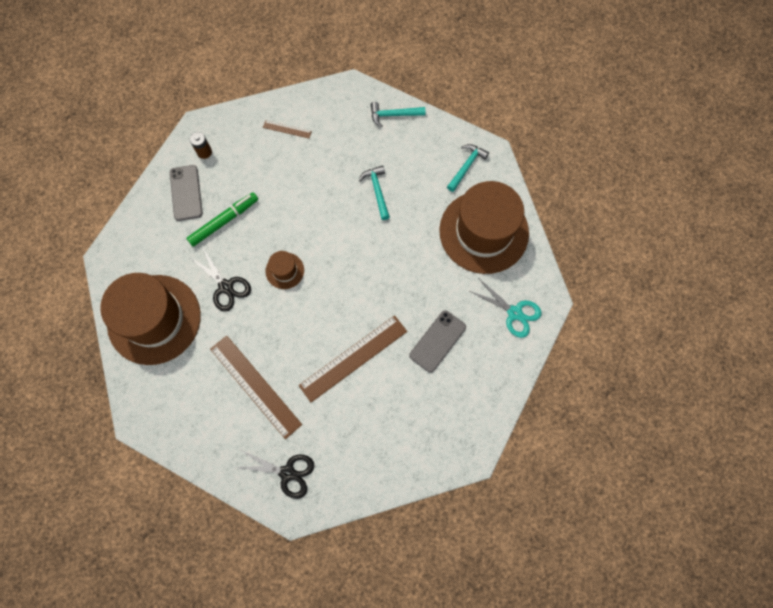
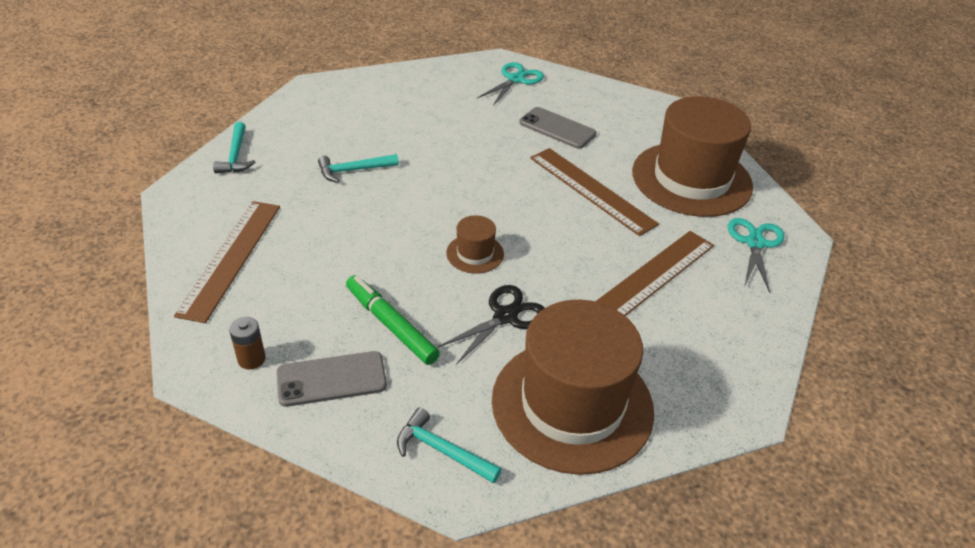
camera: 95 degrees left, 30 degrees down
(287, 129) = (231, 258): brown ruler -> brown ruler, size x2.21
(287, 473) = (755, 243): black scissors -> turquoise scissors
(466, 166) = (328, 102): turquoise hammer -> turquoise hammer (442, 450)
(483, 232) = (417, 94): brown hat -> brown hat (691, 179)

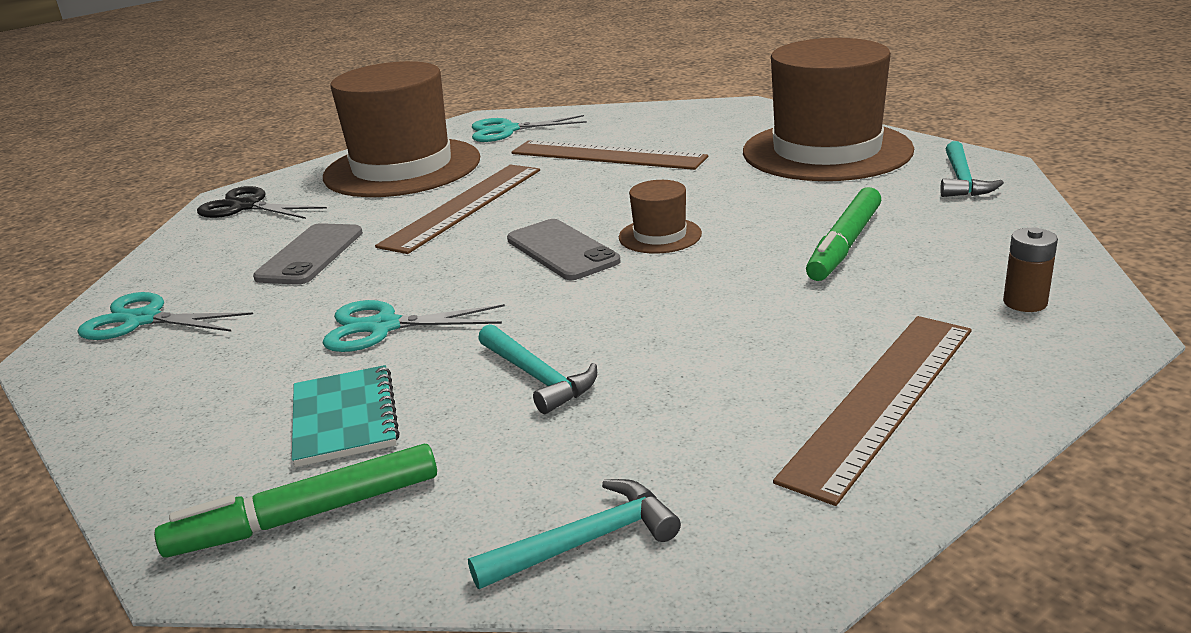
camera: 105 degrees left, 15 degrees down
(231, 258) = (881, 400): brown ruler -> brown ruler turned 45 degrees counterclockwise
(314, 105) = (307, 515): none -> green marker
(331, 379) = (970, 249): grey phone -> grey phone (562, 250)
(371, 119) = (345, 418): none -> turquoise notebook
(445, 139) = (384, 327): none -> turquoise scissors
(505, 316) = (749, 197): black scissors -> black scissors (246, 206)

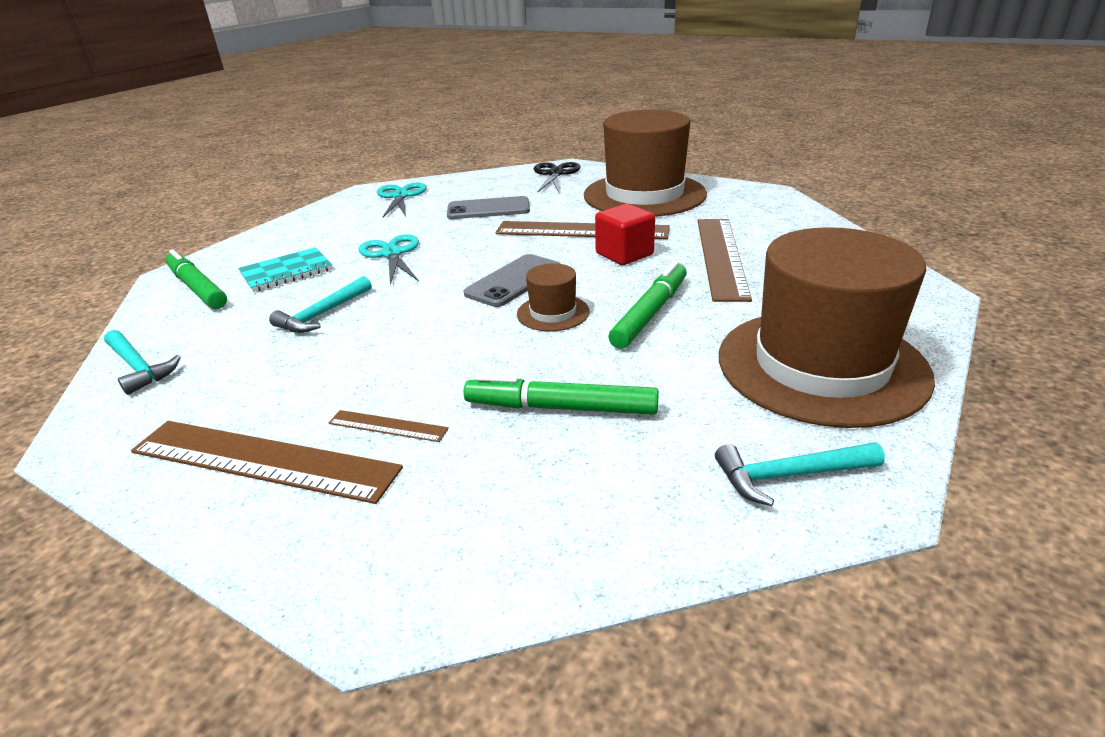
camera: 70 degrees right, 5 degrees up
(507, 130) = (750, 207): turquoise scissors -> none
(554, 192) = (624, 254): none -> red cube
(697, 195) = (650, 313): none -> green marker
(841, 327) = (388, 426): none -> brown ruler
(1025, 302) = (441, 542): brown battery -> none

